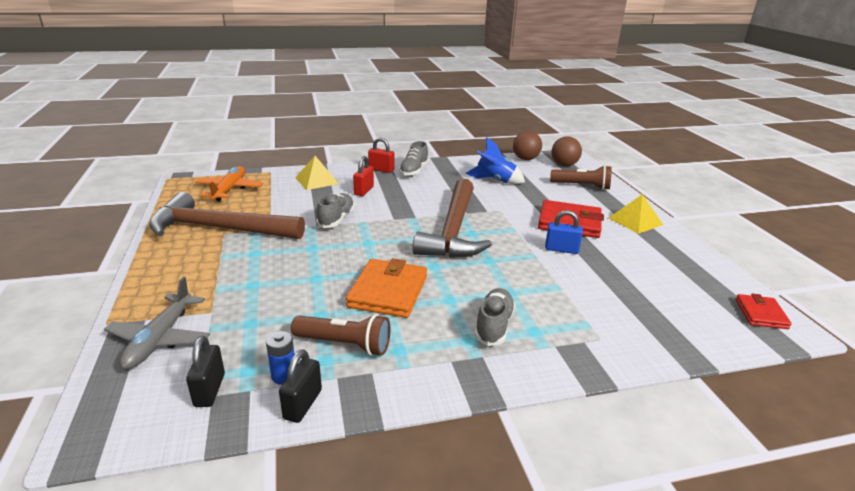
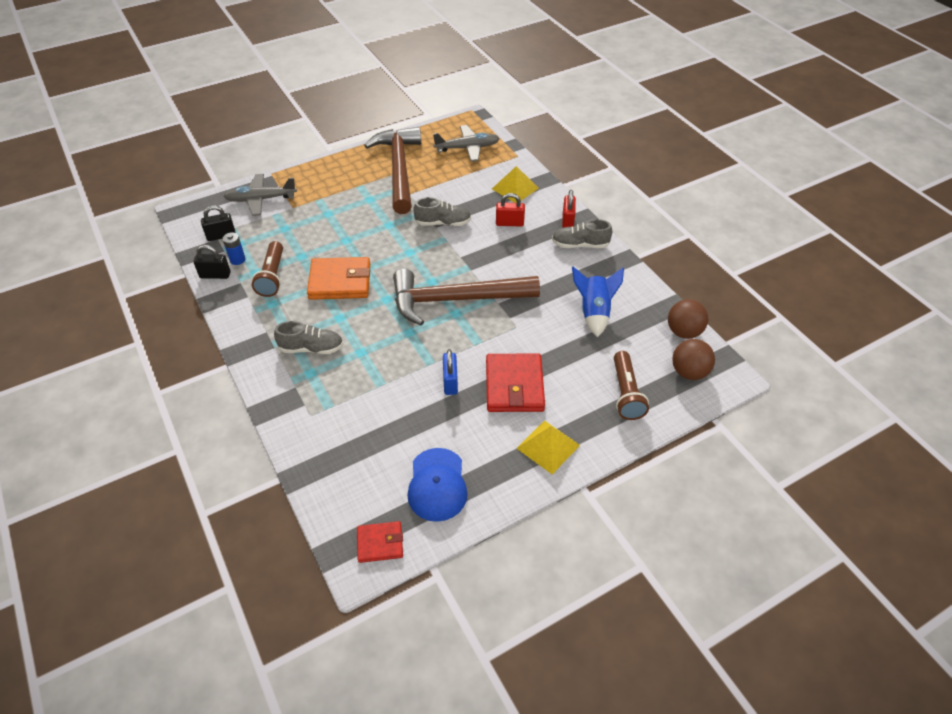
camera: 75 degrees right, 20 degrees up
(229, 190) = (467, 148): orange plane -> grey plane
(684, 274) = (437, 485): none -> blue cap

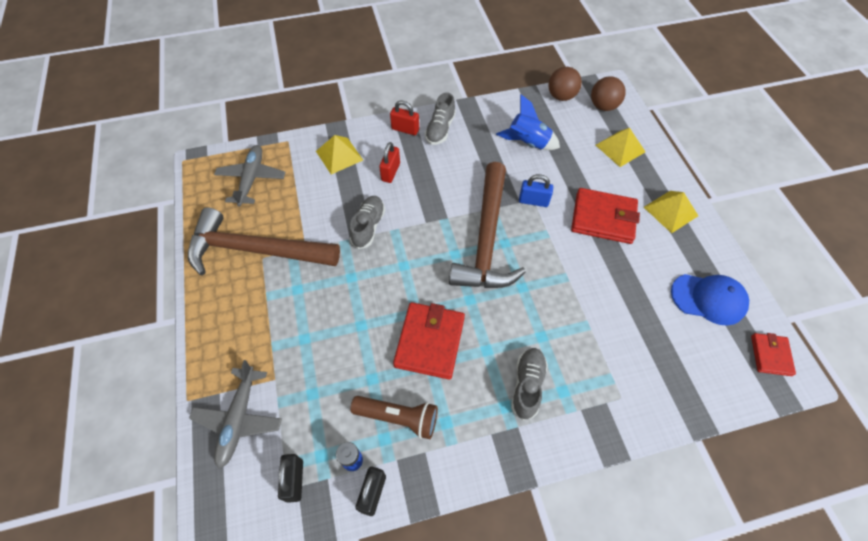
camera: 75 degrees left, 10 degrees up
(340, 281) = (429, 342): orange wallet -> red wallet
(450, 382) = (593, 265): blue padlock -> blue padlock (533, 201)
(626, 393) = (620, 148): brown flashlight -> yellow pyramid

